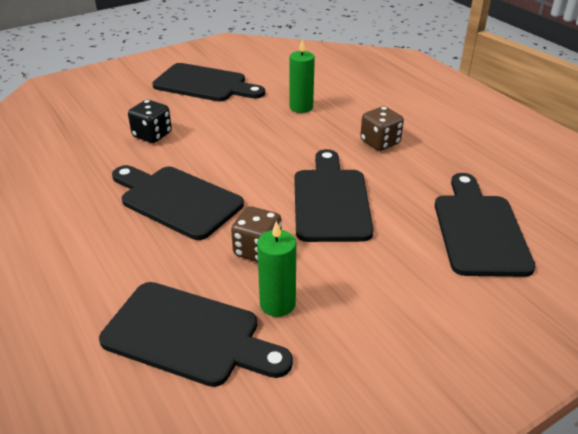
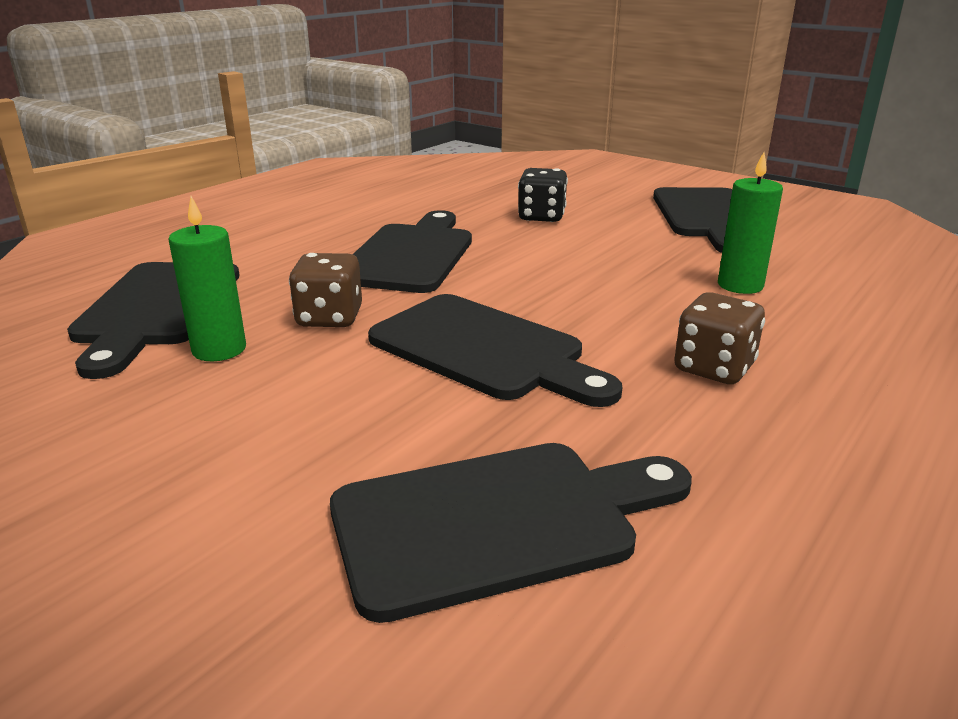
camera: 70 degrees right, 10 degrees down
(331, 200) = (484, 350): black cutting board -> black cutting board turned 60 degrees clockwise

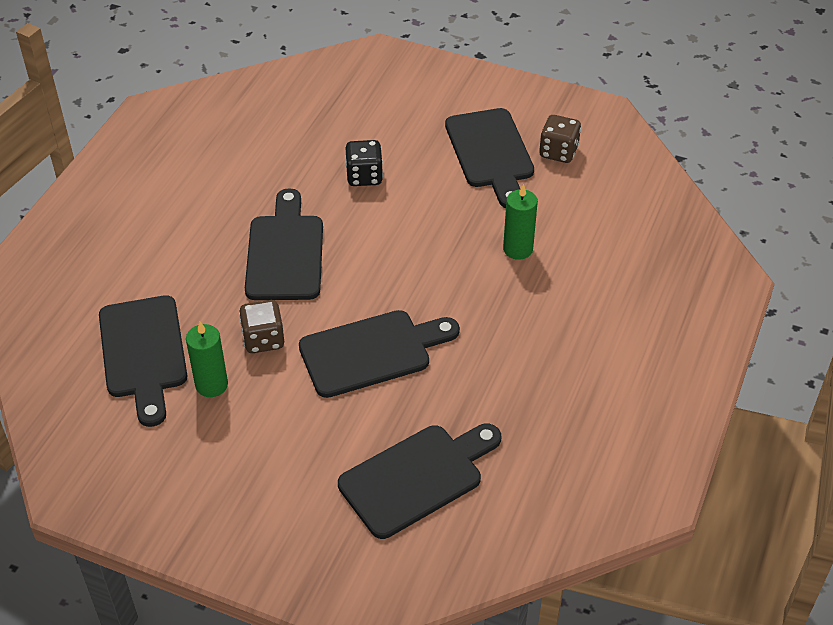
camera: 15 degrees left, 20 degrees up
(484, 350) = (372, 352): black cutting board -> black cutting board turned 45 degrees counterclockwise
(713, 368) = (506, 342): brown dice -> brown dice (558, 152)

